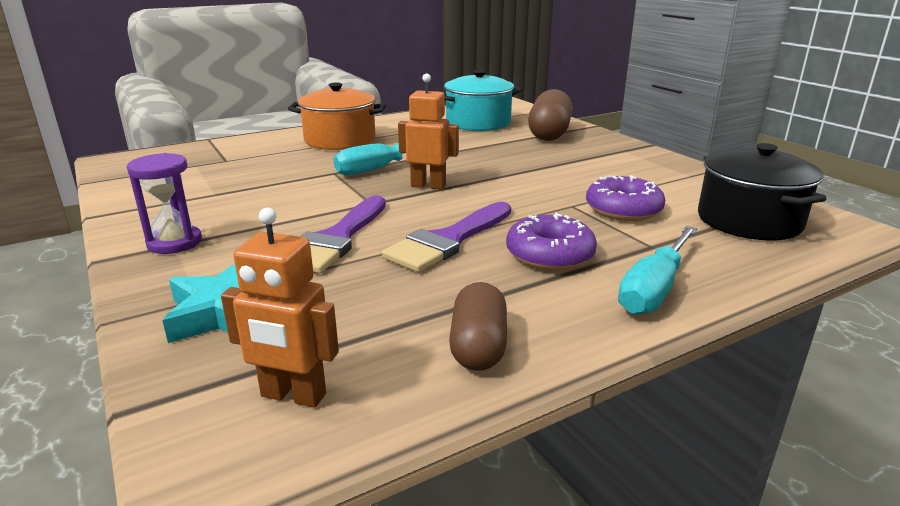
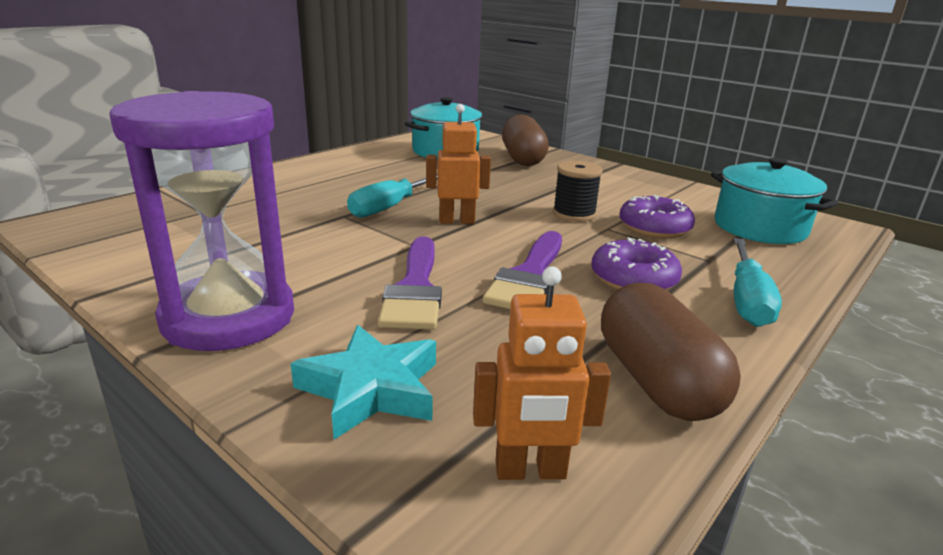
camera: 20 degrees left, 0 degrees up
(174, 242) = (229, 317): purple hourglass -> purple hourglass, size x2.03
(340, 140) = (317, 179): orange pot -> none
(478, 346) = (656, 381): brown capsule -> brown capsule, size x1.52
(550, 189) = (574, 214): none -> black spool
(749, 221) = (759, 228): black pot -> turquoise pot

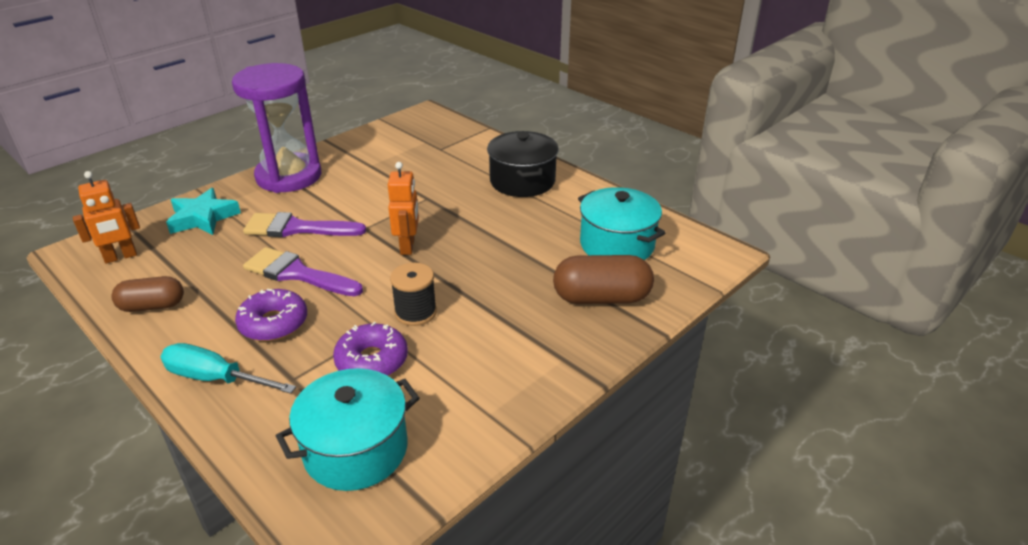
camera: 95 degrees right, 10 degrees up
(319, 175) = (522, 181): none -> black pot
(390, 207) = (443, 216): turquoise screwdriver -> none
(530, 471) = (121, 257): orange robot -> orange robot turned 120 degrees counterclockwise
(656, 381) = (152, 306): brown capsule -> brown capsule, size x0.66

